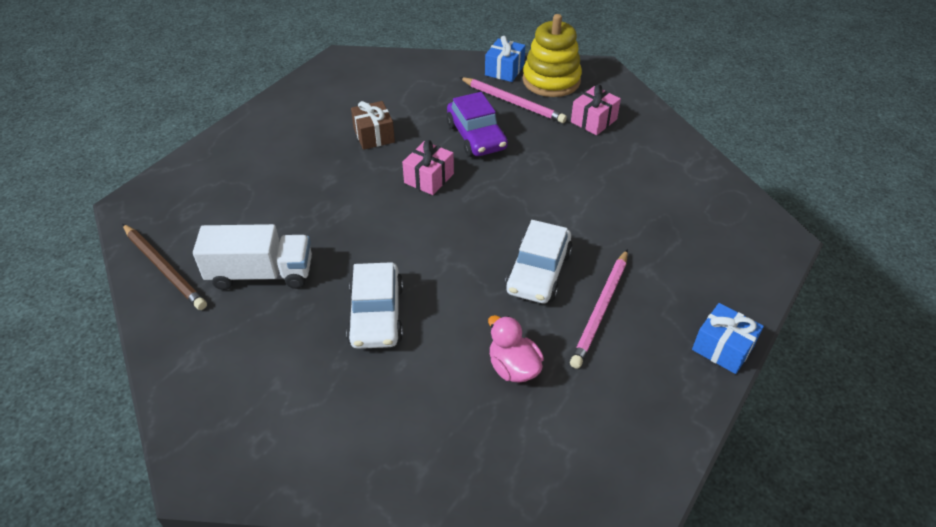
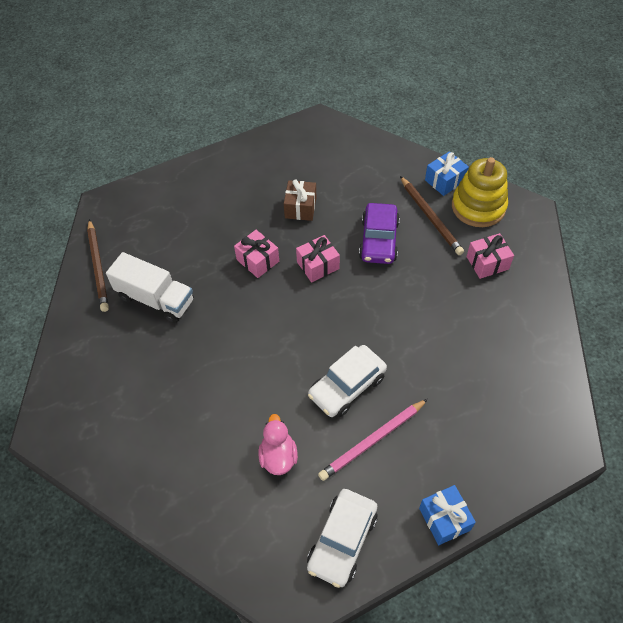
camera: 30 degrees right, 10 degrees up
(359, 196) = (257, 260): none -> pink gift
(376, 315) = (211, 368): white car -> white car (342, 540)
(513, 102) = (430, 217): pink pencil -> brown pencil

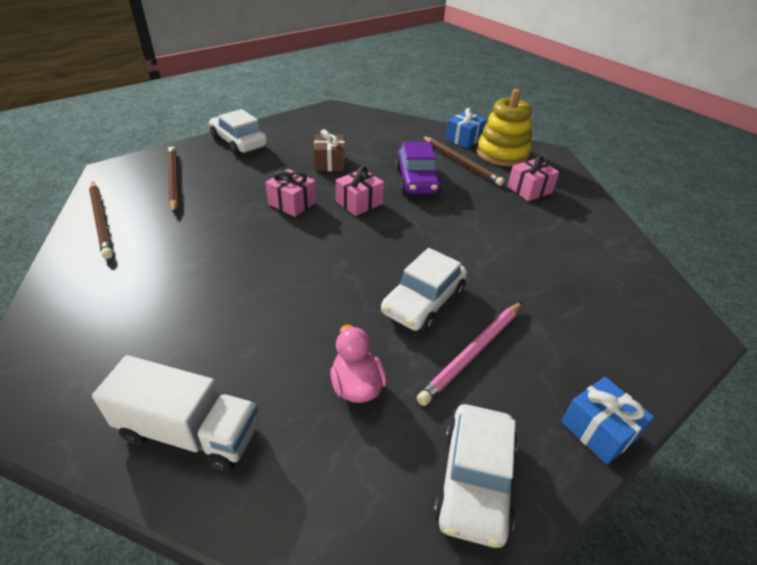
camera: 15 degrees left, 15 degrees down
(155, 299) = (174, 243): white truck -> white truck (189, 432)
(156, 221) = (173, 181): none -> brown pencil
(218, 170) = (239, 142): none -> white car

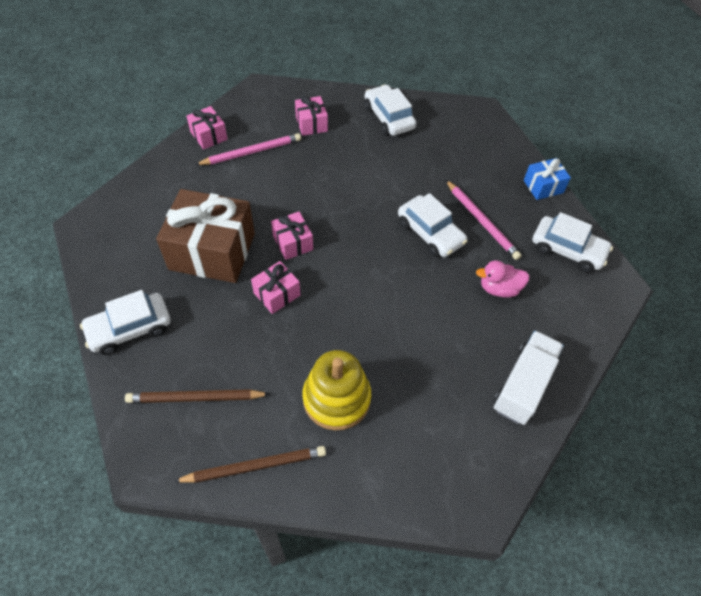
camera: 75 degrees left, 15 degrees up
(330, 163) = (212, 251): brown gift -> brown gift, size x2.07
(416, 180) = (271, 192): purple car -> none
(461, 162) = (251, 152): brown pencil -> pink pencil
(464, 139) = (209, 136): blue gift -> pink gift
(502, 153) = (247, 119): yellow stacking toy -> yellow stacking toy (336, 398)
(592, 242) = (389, 118): none -> white car

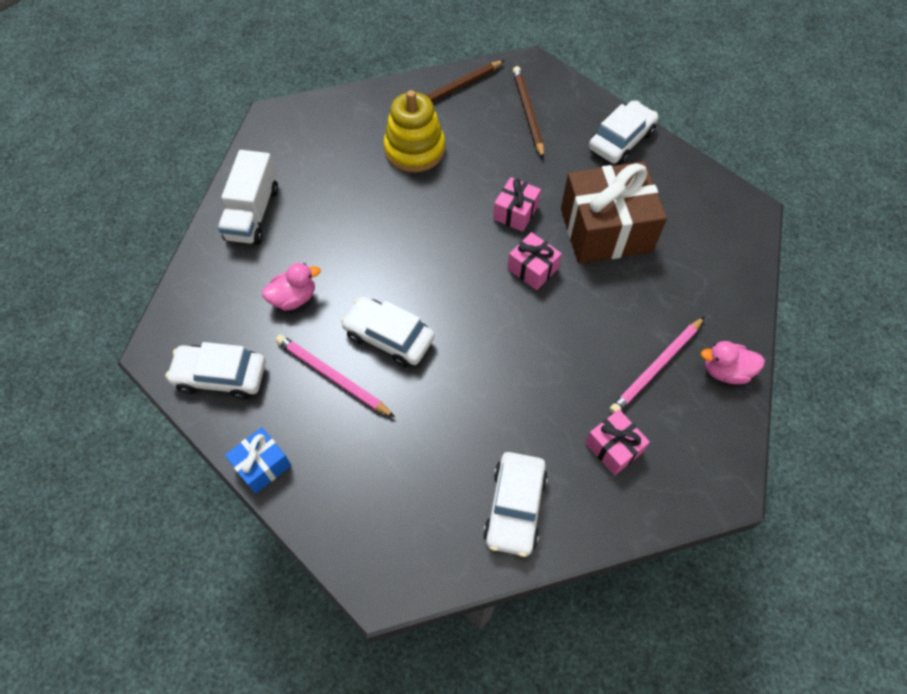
camera: 160 degrees right, 5 degrees up
(195, 398) = (527, 113): brown pencil -> brown pencil turned 75 degrees counterclockwise
(209, 136) = (725, 371): pink gift -> pink duck
(389, 118) = (514, 507): white car -> white car turned 60 degrees clockwise

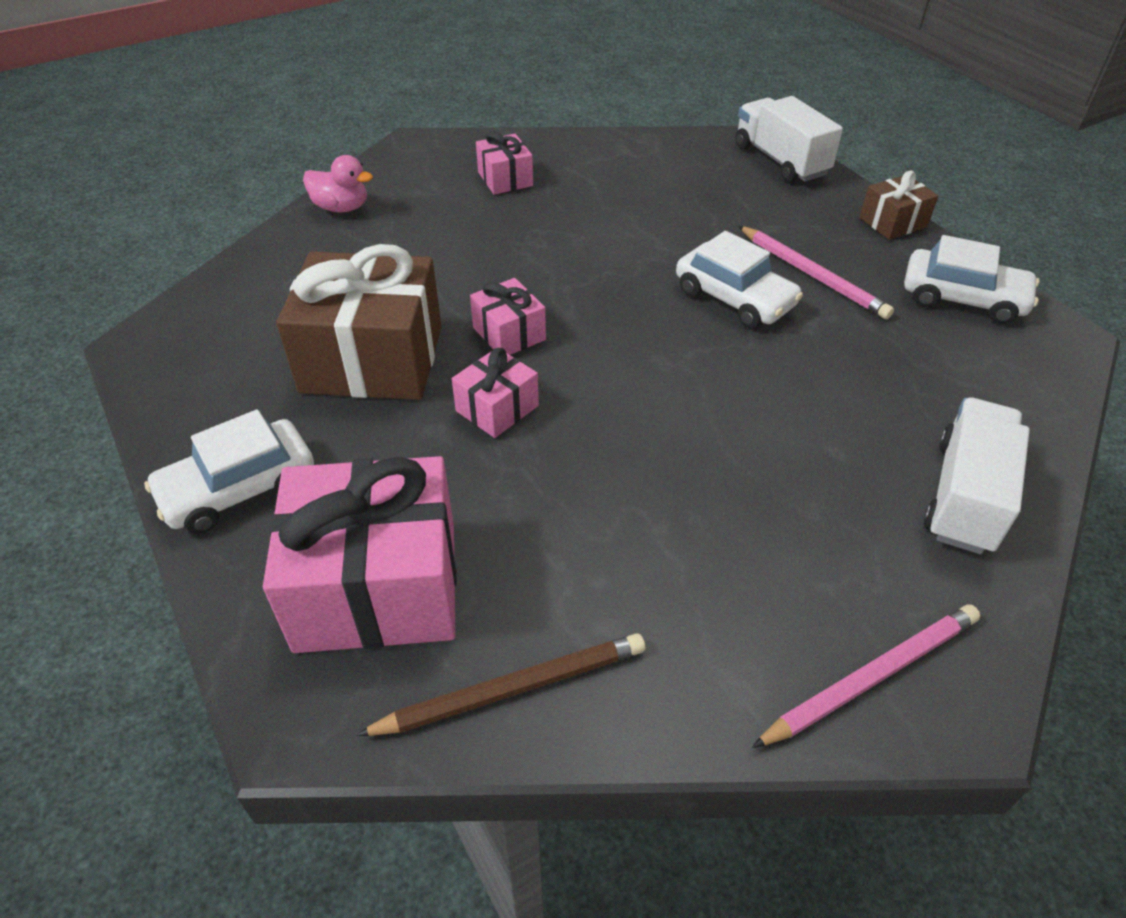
camera: 165 degrees left, 15 degrees down
(262, 465) = (892, 222): blue gift -> brown gift
(294, 298) = (872, 361): pink duck -> none
(364, 550) = (780, 160): none -> white truck
(414, 149) = (641, 555): yellow stacking toy -> none
(514, 507) = (625, 161): white car -> none
(527, 113) = (377, 586): brown pencil -> pink gift
(656, 367) = (415, 222): pink pencil -> pink pencil (871, 676)

